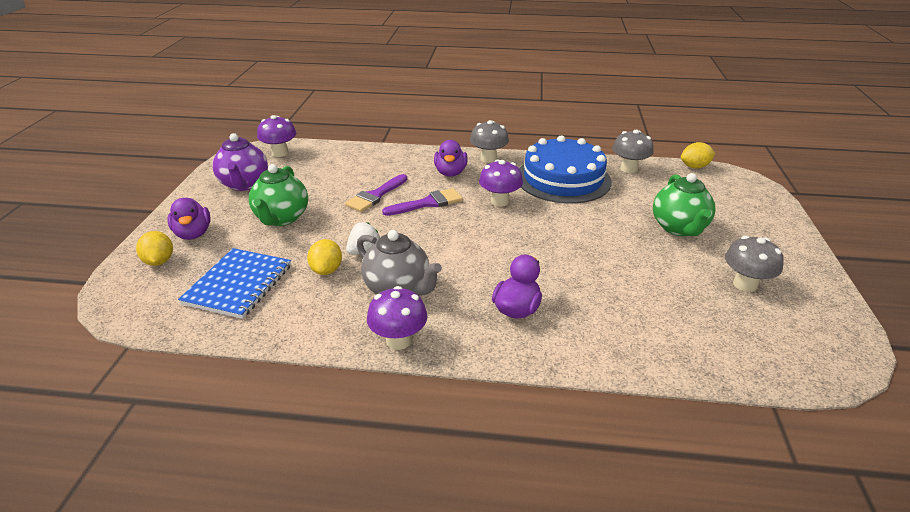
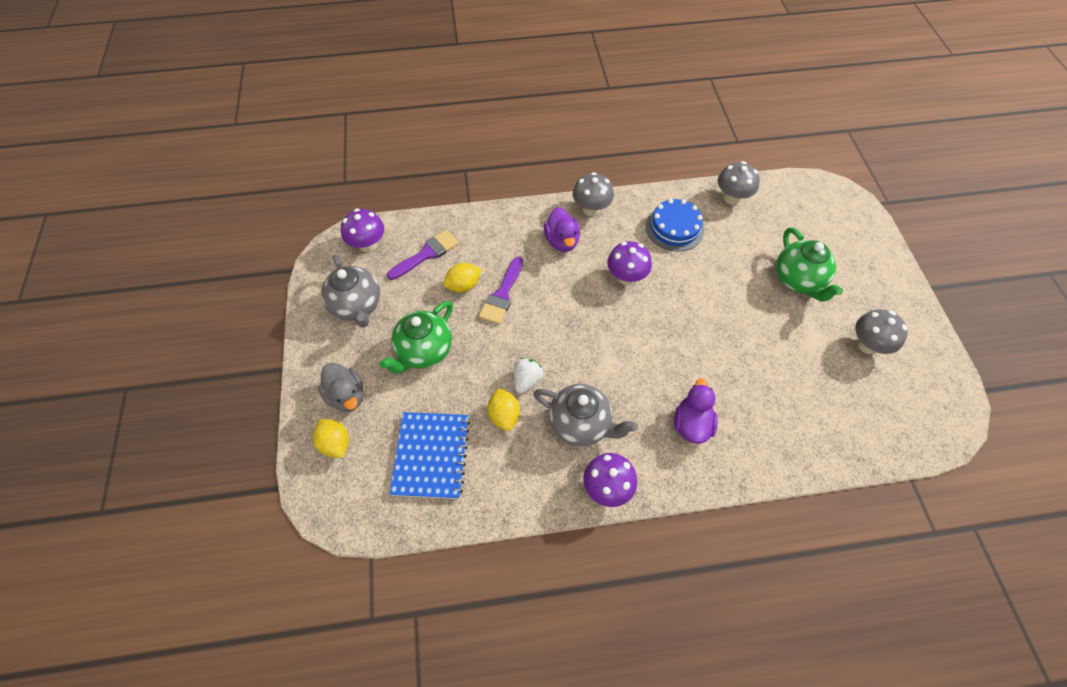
camera: 15 degrees left, 25 degrees up
(193, 234) = (347, 396): purple duck -> grey duck
(244, 184) = (357, 306): purple teapot -> grey teapot
(282, 218) = (424, 351): green teapot -> green teapot turned 45 degrees clockwise
(428, 203) = (558, 295): purple brush -> purple brush (427, 254)
(563, 179) = (674, 228): blue cake -> blue cake, size x0.61
(694, 167) = (791, 182): yellow lemon -> yellow lemon (463, 285)

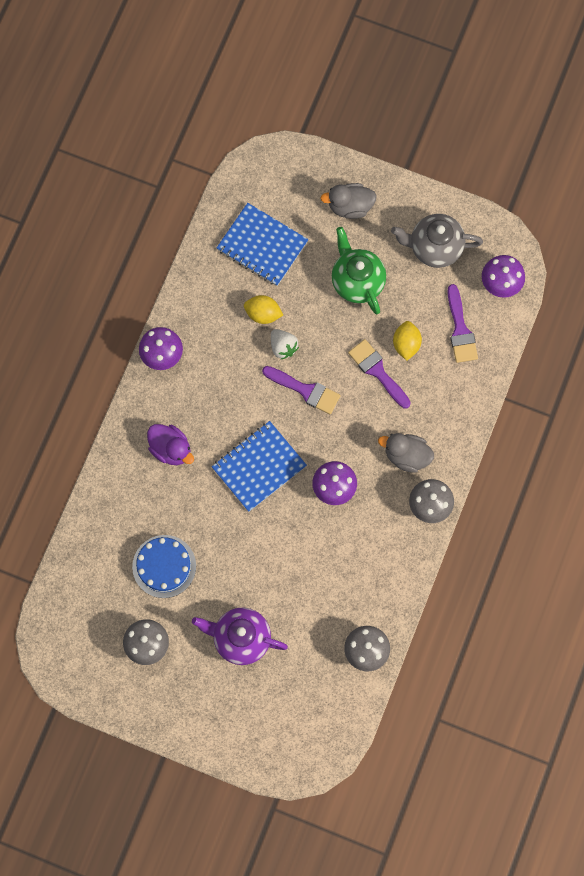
camera: 120 degrees right, 15 degrees up
(335, 443) = (313, 183): yellow lemon -> none
(556, 340) = (305, 390): none -> purple brush
(562, 241) = (406, 456): purple duck -> grey duck
(580, 424) = (221, 366): grey teapot -> none
(651, 341) = (259, 467): none -> blue notebook
(674, 228) = (362, 569): blue cake -> blue cake (164, 566)
(798, 280) = (241, 638): green teapot -> purple teapot

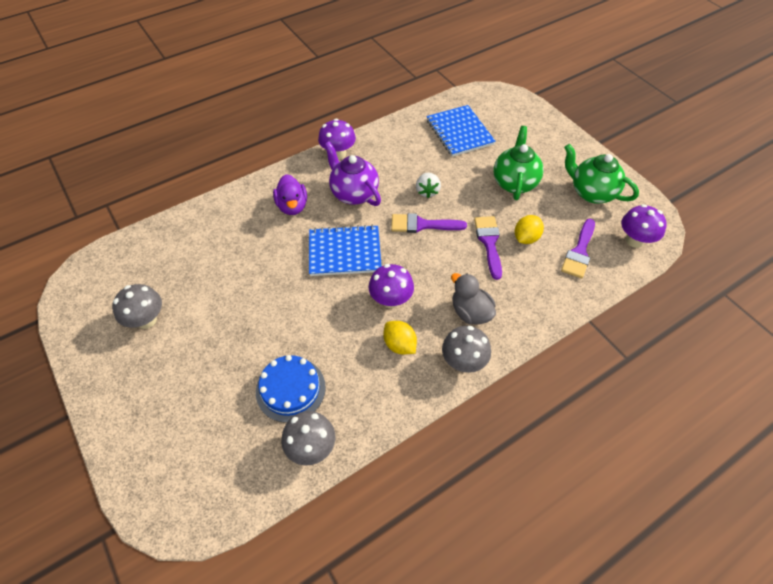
camera: 35 degrees right, 20 degrees down
(164, 566) = (214, 274): blue cake -> blue cake (290, 389)
(241, 638) = (218, 363): purple teapot -> purple teapot (353, 193)
(263, 314) = (428, 166): yellow lemon -> yellow lemon (399, 345)
(305, 390) = (422, 225): purple brush -> purple brush turned 120 degrees clockwise
(350, 206) = (540, 141): grey duck -> none
(434, 247) = (591, 192): grey teapot -> green teapot

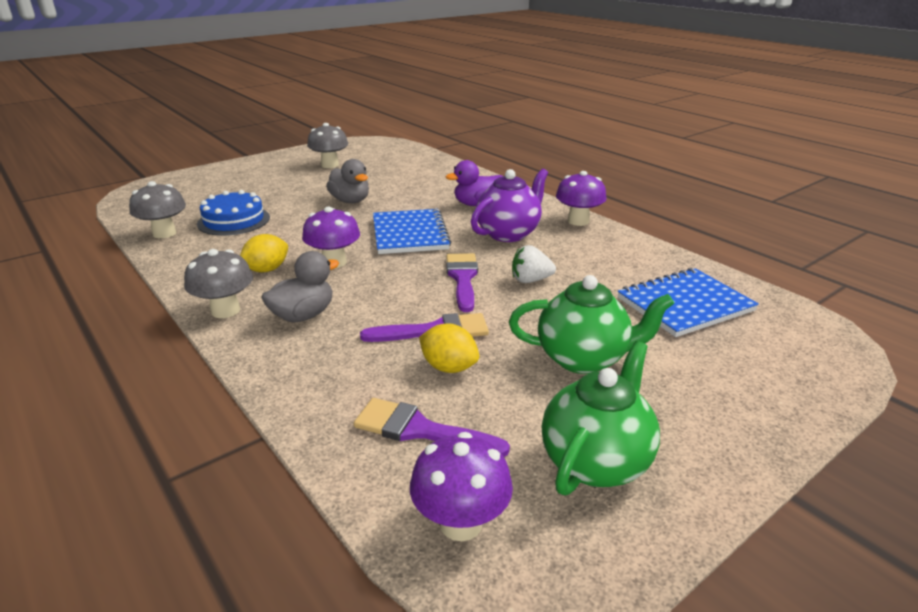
camera: 85 degrees right, 25 degrees down
(262, 295) = (350, 201): none -> grey duck

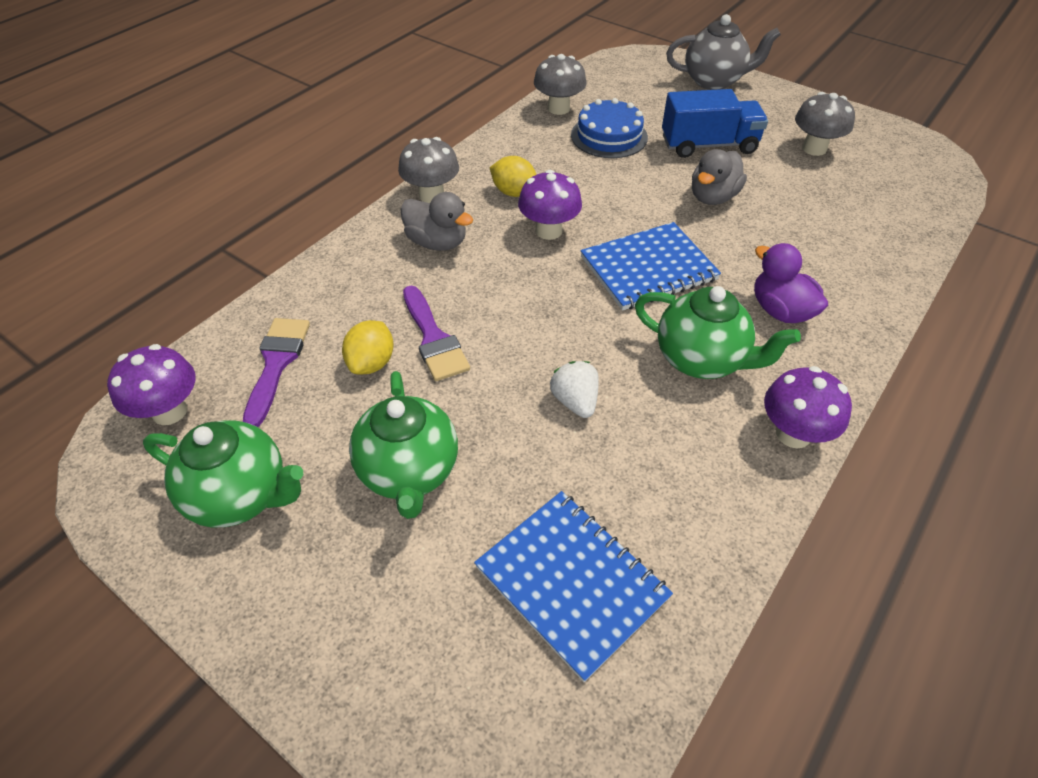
camera: 75 degrees right, 20 degrees up
(212, 175) = (714, 81): none -> grey teapot
(289, 191) = (708, 145): none -> blue truck
(462, 278) = (555, 338): purple brush -> none
(508, 233) = (701, 359): purple teapot -> green teapot

